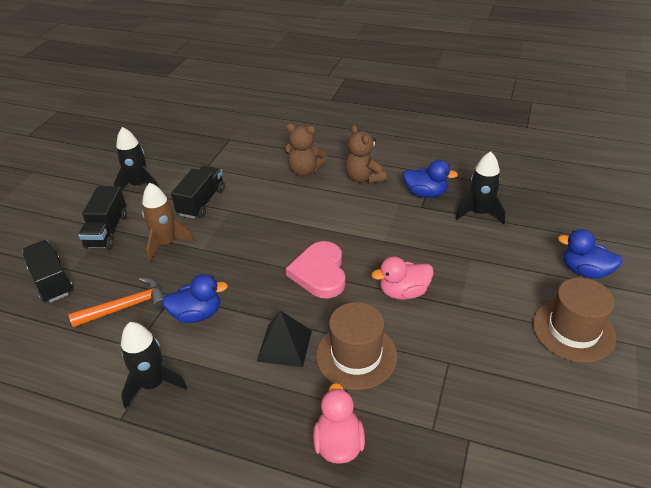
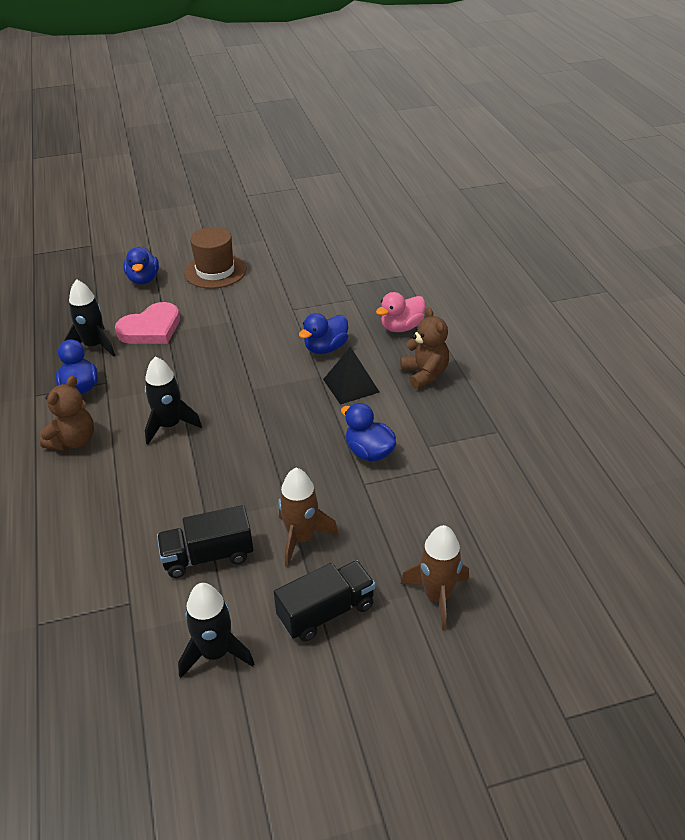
camera: 125 degrees left, 0 degrees up
(52, 281) = (437, 596): black truck -> brown rocket
(126, 307) = (407, 506): orange hammer -> none
(153, 384) = (455, 433): black rocket -> black rocket (170, 425)
(305, 171) = (84, 497): brown teddy bear -> brown teddy bear (425, 374)
(320, 273) = (253, 404): pink heart -> pink heart (151, 329)
(356, 355) = (325, 348): brown hat -> blue duck
(403, 292) = (238, 351): pink duck -> none

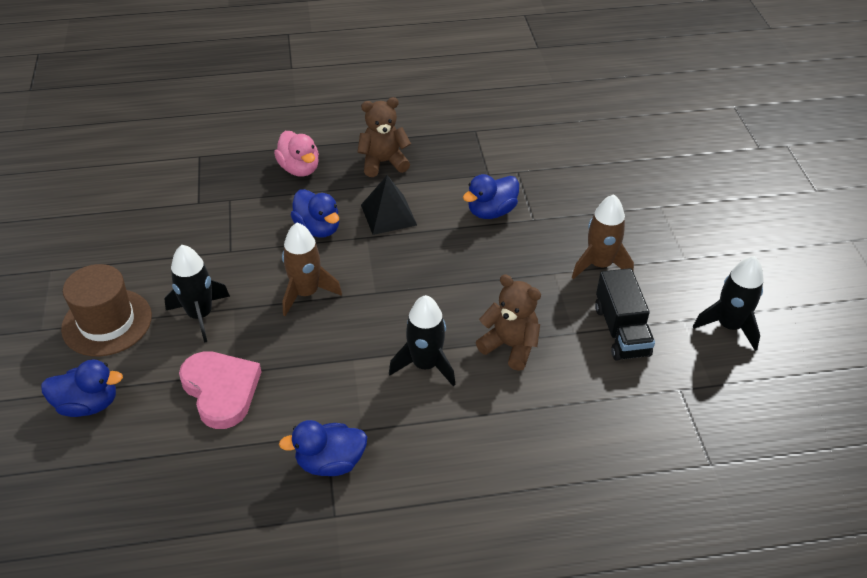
camera: 85 degrees left, 5 degrees up
(73, 441) = (437, 459): brown teddy bear -> brown teddy bear (510, 346)
(94, 346) = (239, 454): black rocket -> black rocket (200, 315)
(326, 612) = (681, 255): black truck -> none
(437, 596) = (661, 190): brown rocket -> brown rocket (306, 293)

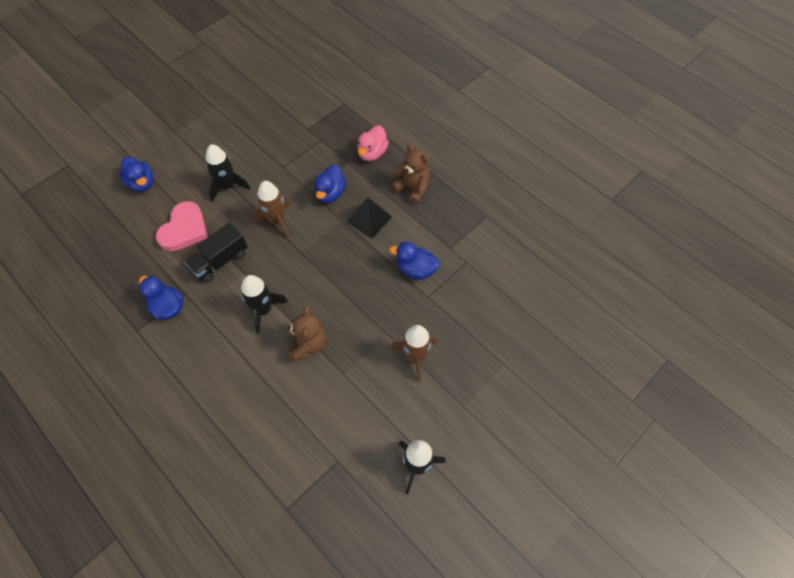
camera: 55 degrees right, 15 degrees up
(107, 322) = (196, 153): brown hat -> none
(621, 331) = (364, 400): black truck -> black truck (220, 261)

